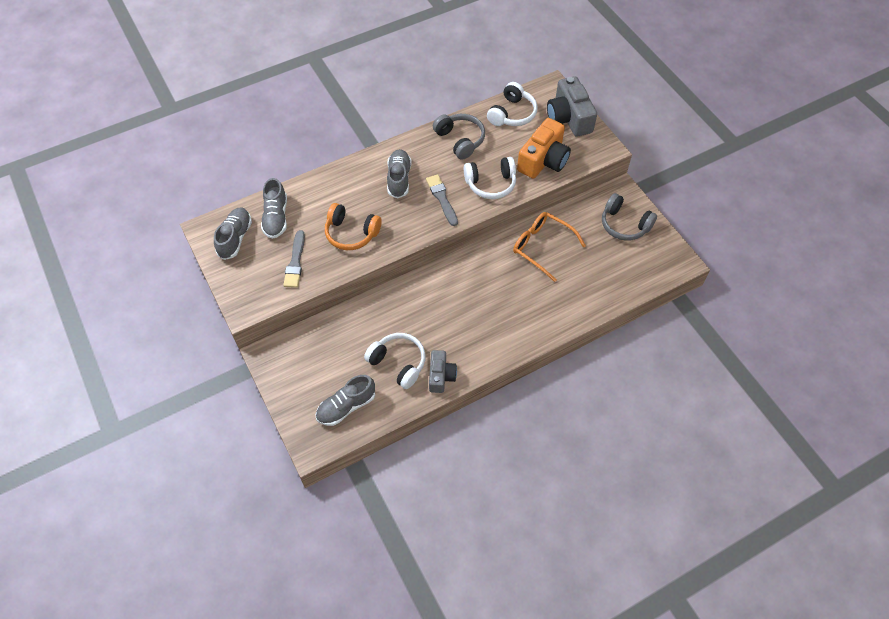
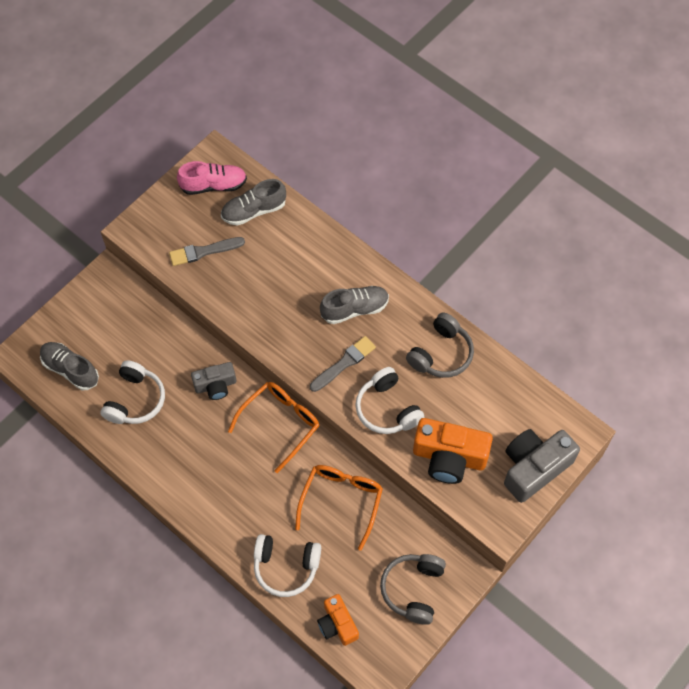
camera: 70 degrees right, 5 degrees up
(235, 238) = (213, 185): grey shoe -> pink shoe
(351, 233) = (260, 289): orange headphones -> none
(441, 376) = (133, 447): grey camera -> grey camera (215, 385)
(462, 266) = (281, 423): none -> orange glasses
(512, 114) = (510, 398): white headphones -> white headphones (286, 567)
(637, 277) = (337, 624): none -> orange camera

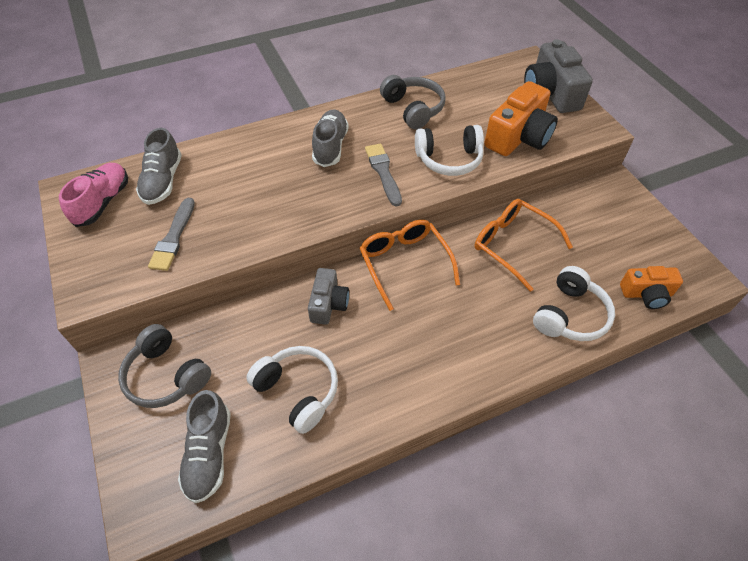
camera: 65 degrees left, 10 degrees down
(70, 369) = (209, 453): grey shoe -> grey shoe turned 60 degrees counterclockwise
(413, 589) = (623, 224): grey headphones -> grey headphones (167, 375)

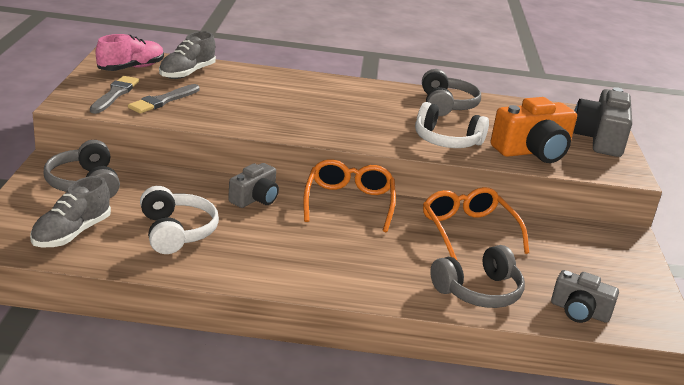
camera: 25 degrees right, 25 degrees down
(330, 146) = (345, 100): grey shoe -> none
(383, 172) = (376, 127): grey brush -> grey brush (115, 94)
(570, 315) = (478, 291): white headphones -> grey headphones
(646, 294) = (579, 311): orange camera -> grey camera

